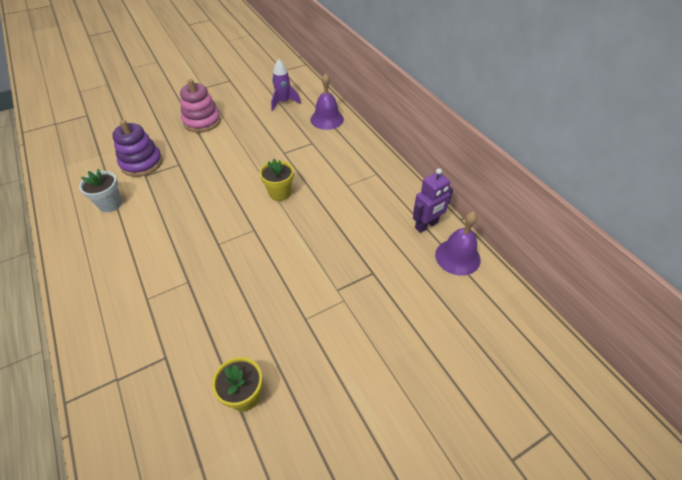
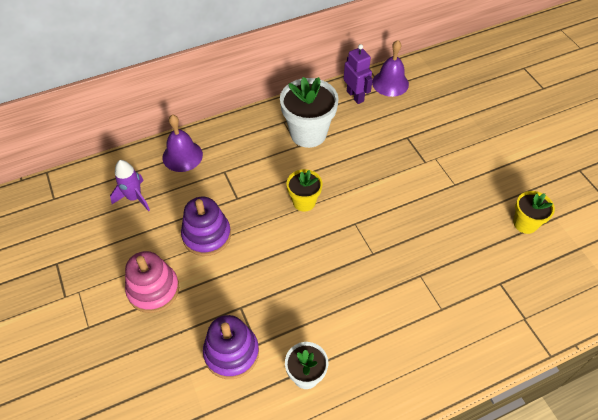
camera: 85 degrees left, 5 degrees up
(247, 140) = (206, 235): none -> purple stacking toy
(364, 191) = (308, 133): none -> white flower pot

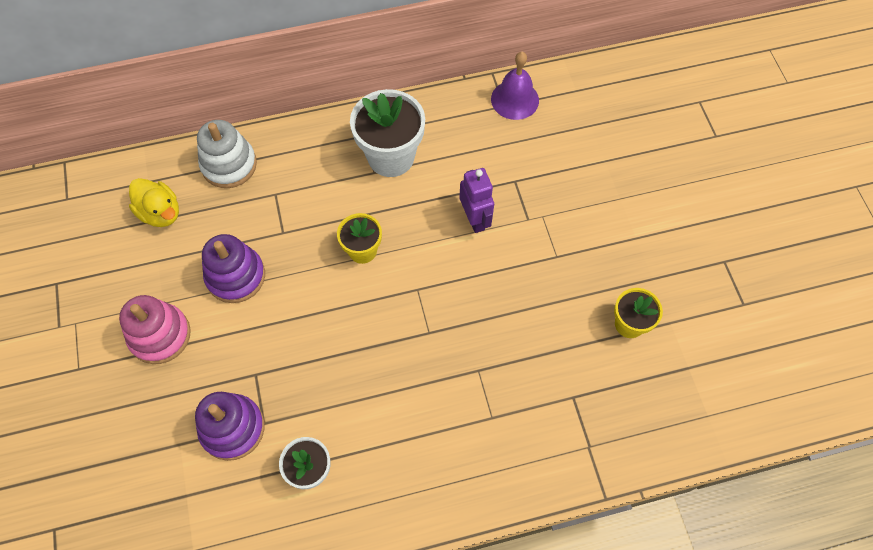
camera: 10 degrees right, 10 degrees up
(134, 198) = (161, 213): purple rocket -> yellow duck
(182, 156) = (229, 165): purple bell -> white stacking toy
(355, 96) = (464, 112): purple robot -> purple robot (475, 219)

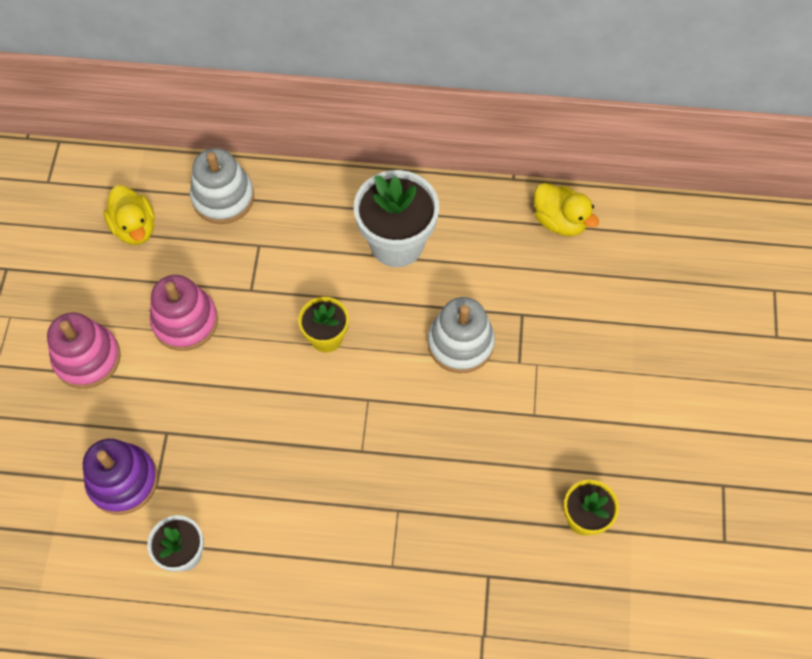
camera: 20 degrees right, 0 degrees up
(236, 276) = (185, 321): purple stacking toy -> pink stacking toy
(475, 219) = (460, 343): purple robot -> white stacking toy
(515, 99) = (560, 221): purple bell -> yellow duck

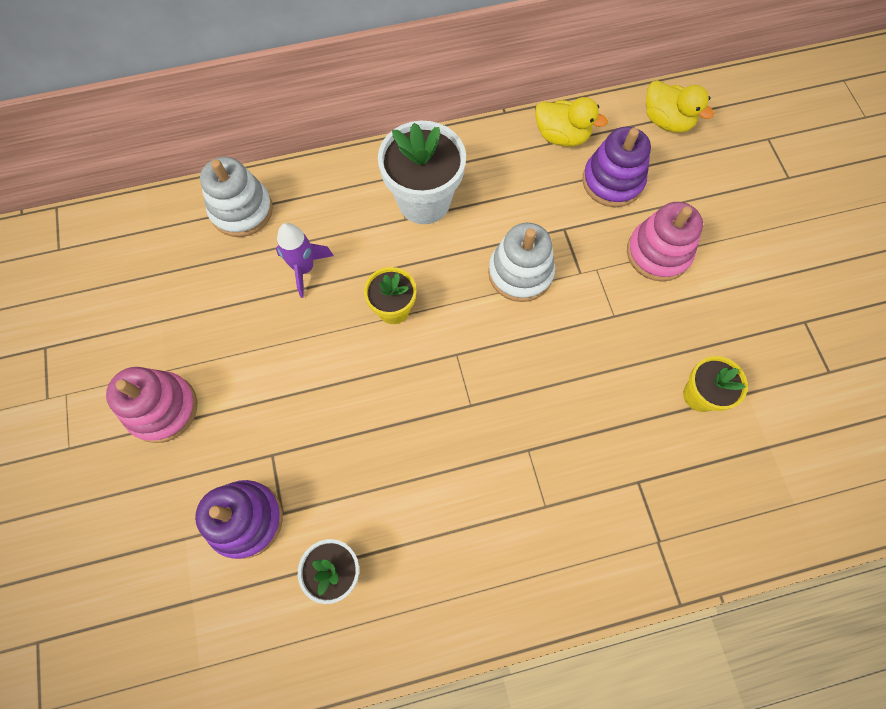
camera: 20 degrees left, 5 degrees up
(135, 227) = (164, 265): yellow duck -> yellow duck (666, 121)
(185, 321) = (249, 339): pink stacking toy -> pink stacking toy (658, 253)
(259, 272) = (304, 268): none -> purple rocket
(591, 283) = (612, 181): none -> purple stacking toy

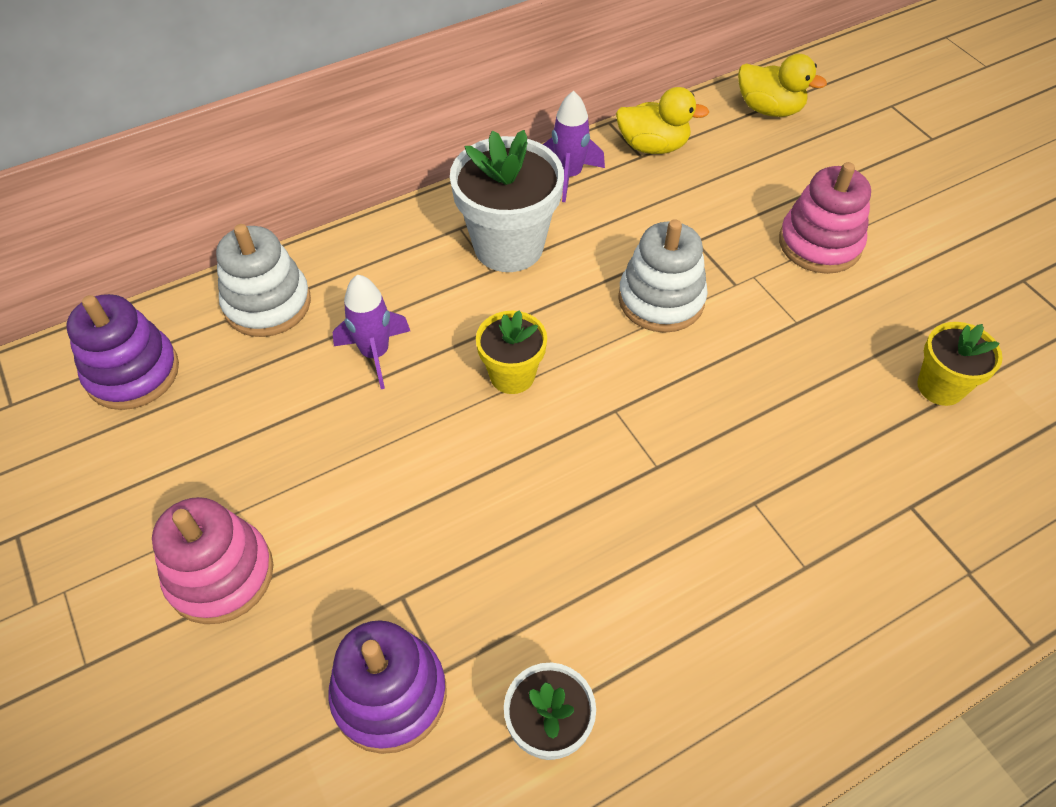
camera: 15 degrees left, 15 degrees down
(488, 149) = (569, 175): none -> purple rocket
(612, 181) = (733, 180): purple stacking toy -> purple stacking toy (133, 373)

